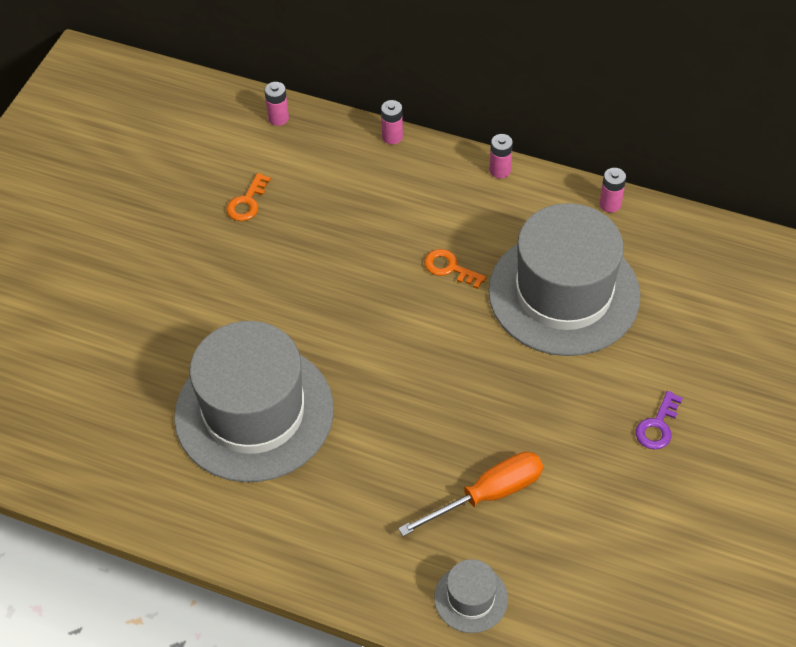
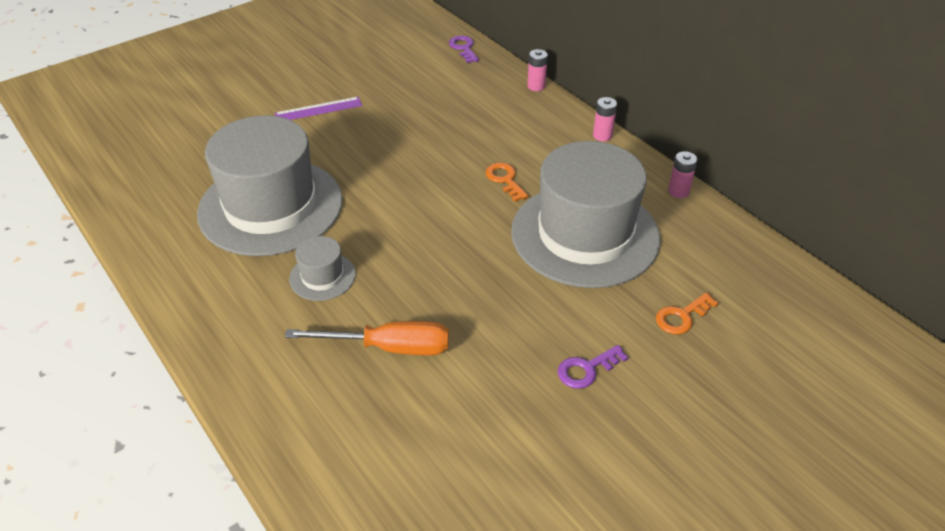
camera: 30 degrees right, 10 degrees down
(195, 273) = (318, 109): none -> purple ruler
(247, 202) = (395, 84): orange key -> orange key (682, 316)
(278, 118) = (463, 48): pink battery -> purple key
(471, 598) = (300, 419): grey hat -> grey hat (322, 276)

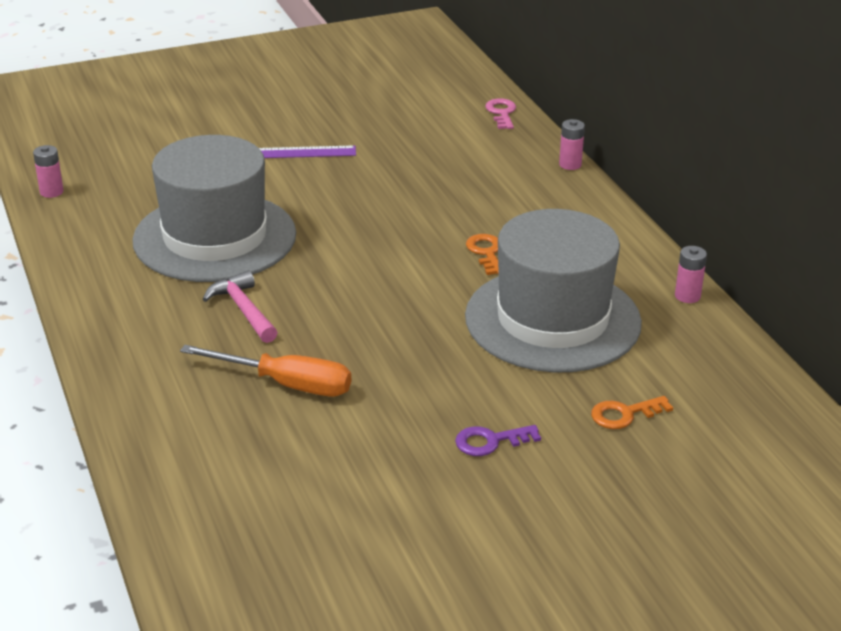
camera: 15 degrees right, 10 degrees down
(322, 276) = (243, 310): grey hat -> pink hammer
(463, 48) = (501, 113): purple key -> pink key
(602, 135) = (624, 226): pink battery -> pink battery (51, 192)

